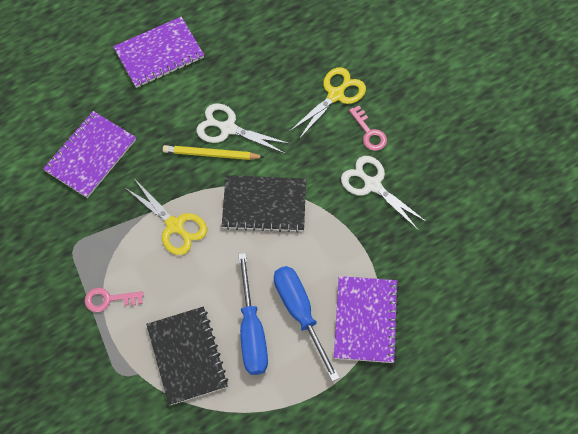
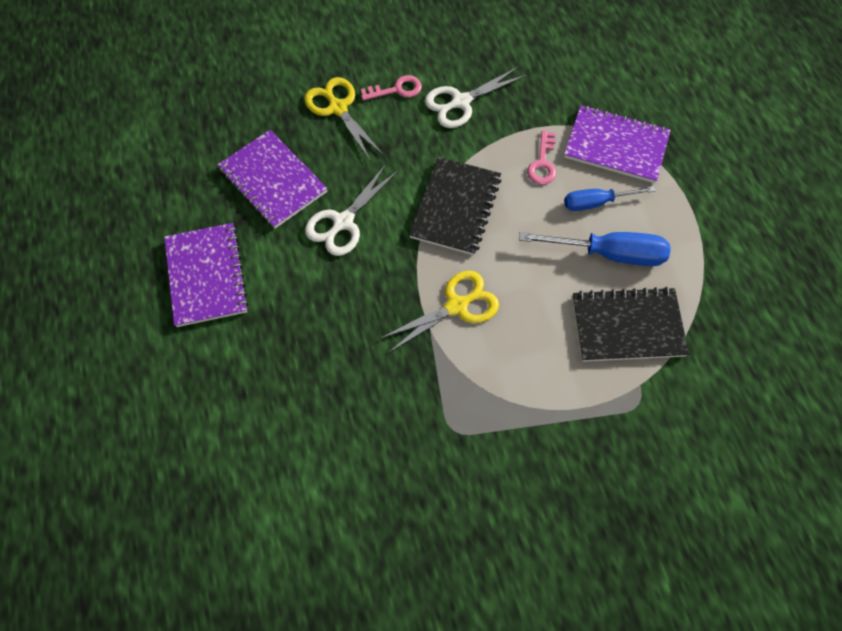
camera: 75 degrees left, 0 degrees up
(90, 155) = (327, 386): purple notebook -> purple notebook (273, 180)
(108, 299) = (538, 400): pink key -> pink key (542, 163)
(211, 154) = (372, 247): yellow pencil -> none
(300, 313) = (596, 202): blue screwdriver -> blue screwdriver, size x0.65

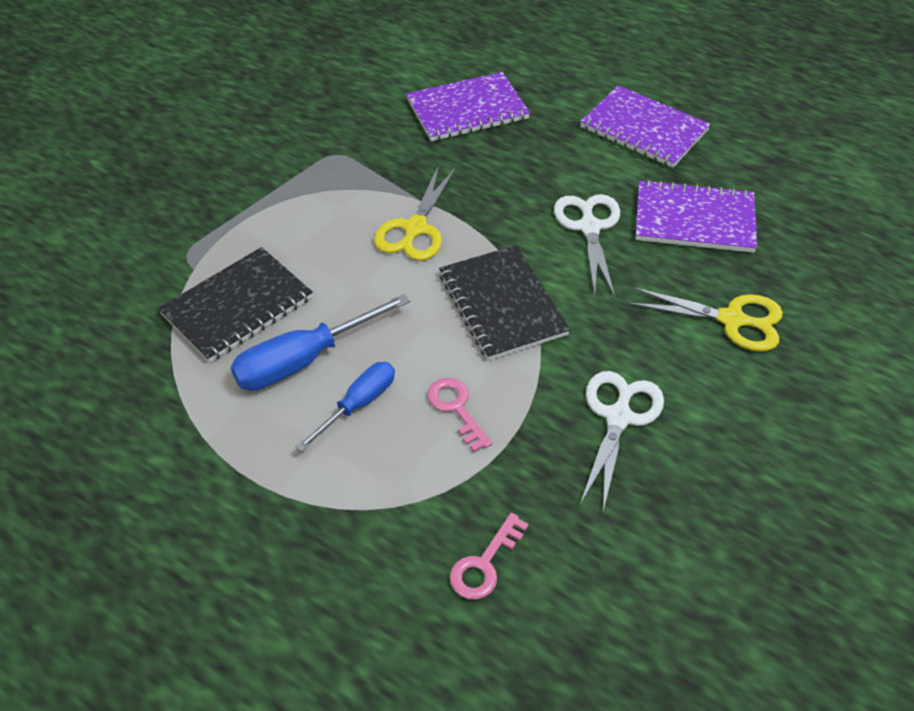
camera: 140 degrees right, 15 degrees down
(396, 89) = (702, 382): pink key -> pink key (484, 564)
(616, 146) = (387, 490): purple notebook -> purple notebook (467, 110)

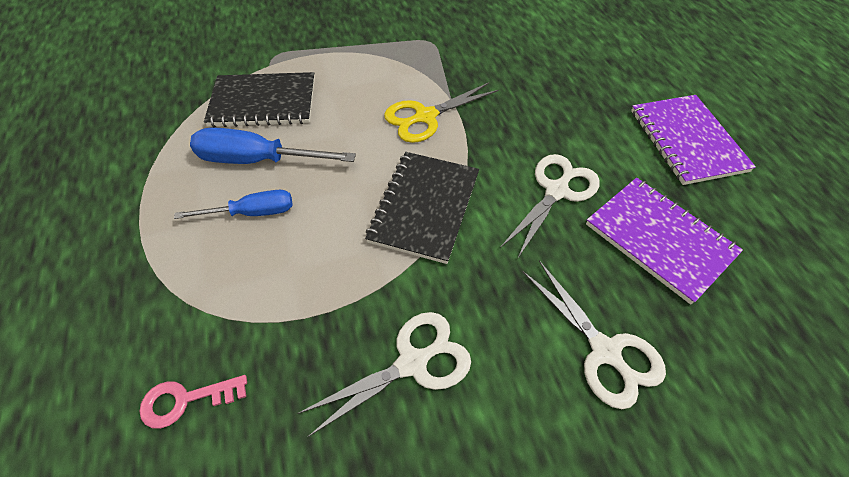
camera: 40 degrees right, 5 degrees up
(456, 409) = (306, 262): pink key -> none
(467, 110) = (553, 56): purple notebook -> none
(731, 320) = (605, 351): yellow scissors -> white scissors

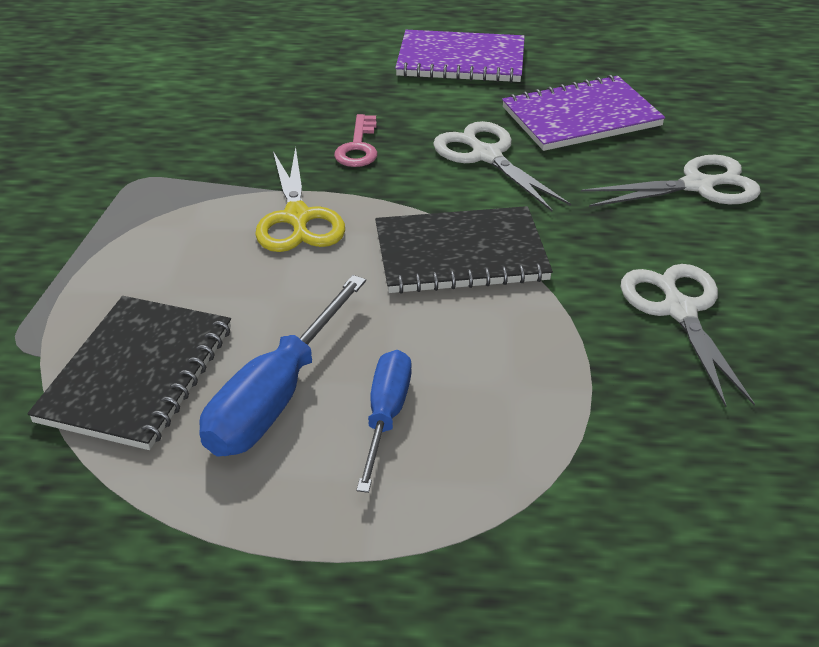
camera: 70 degrees left, 15 degrees down
(185, 400) = (684, 516): pink key -> pink key (358, 147)
(424, 207) = (460, 254): black notebook -> black notebook turned 45 degrees counterclockwise

